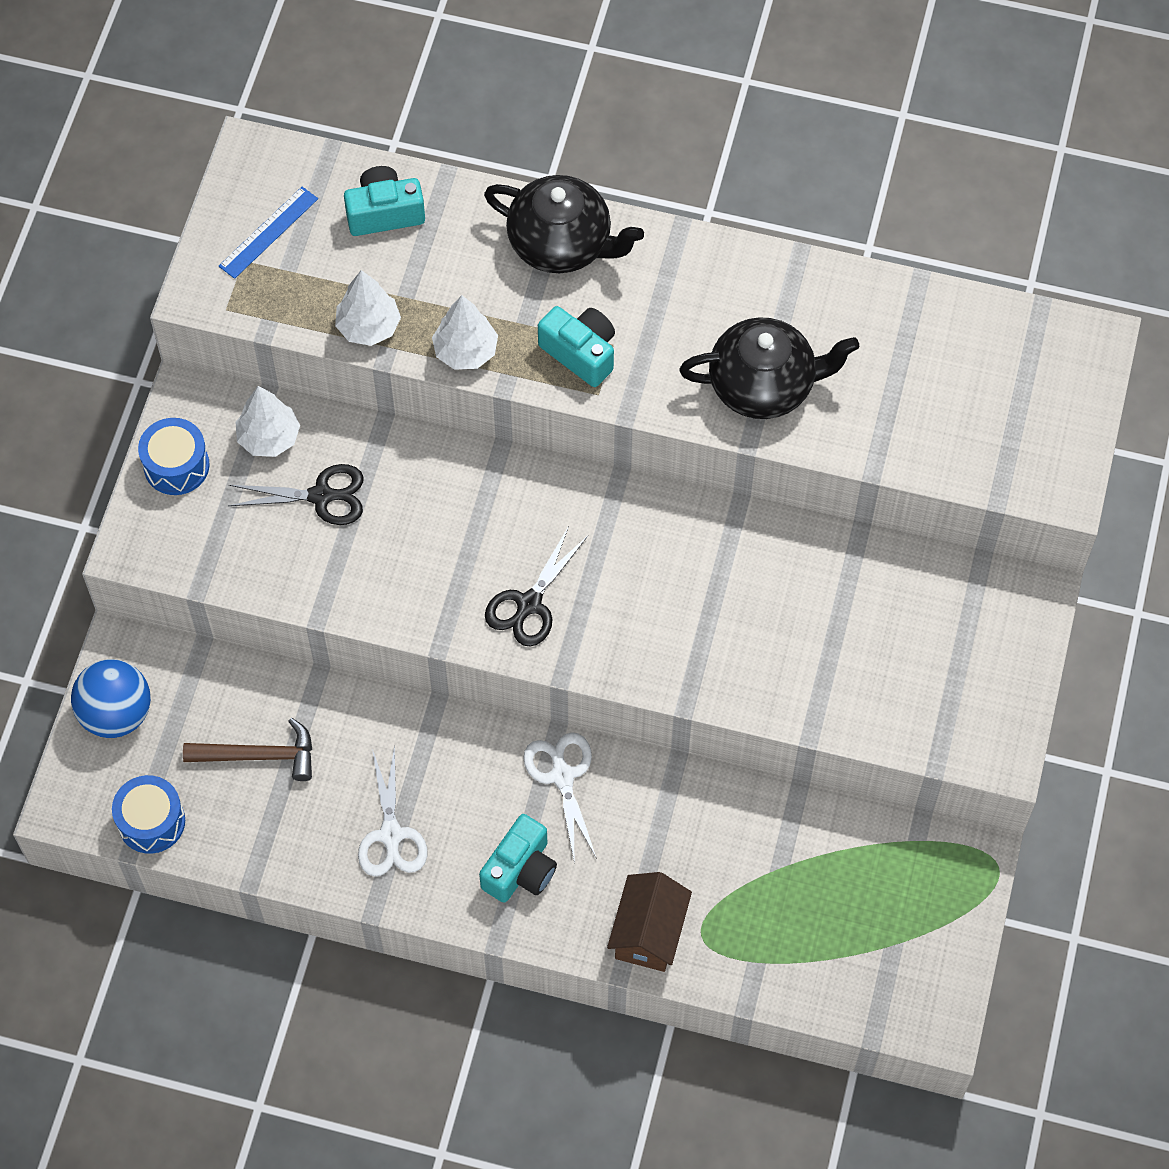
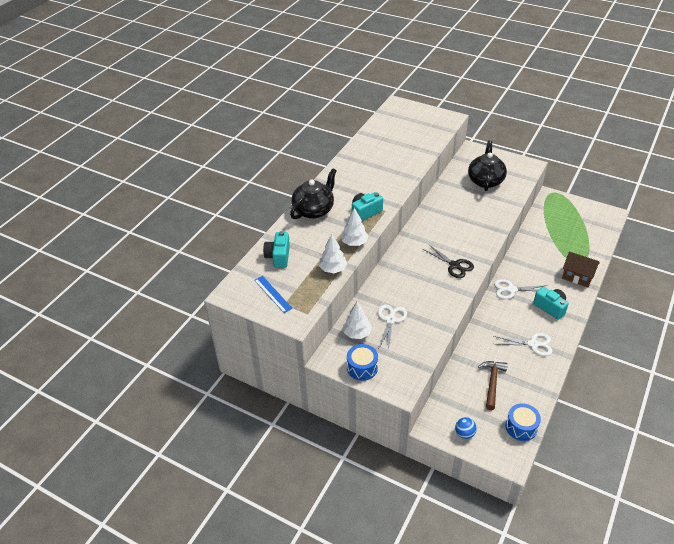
camera: 75 degrees left, 20 degrees down
(116, 713) = (464, 433): blue ball -> blue ball, size x0.57
(322, 496) = (390, 320): black scissors -> white scissors
(763, 385) = (393, 171): black teapot -> black teapot (485, 180)

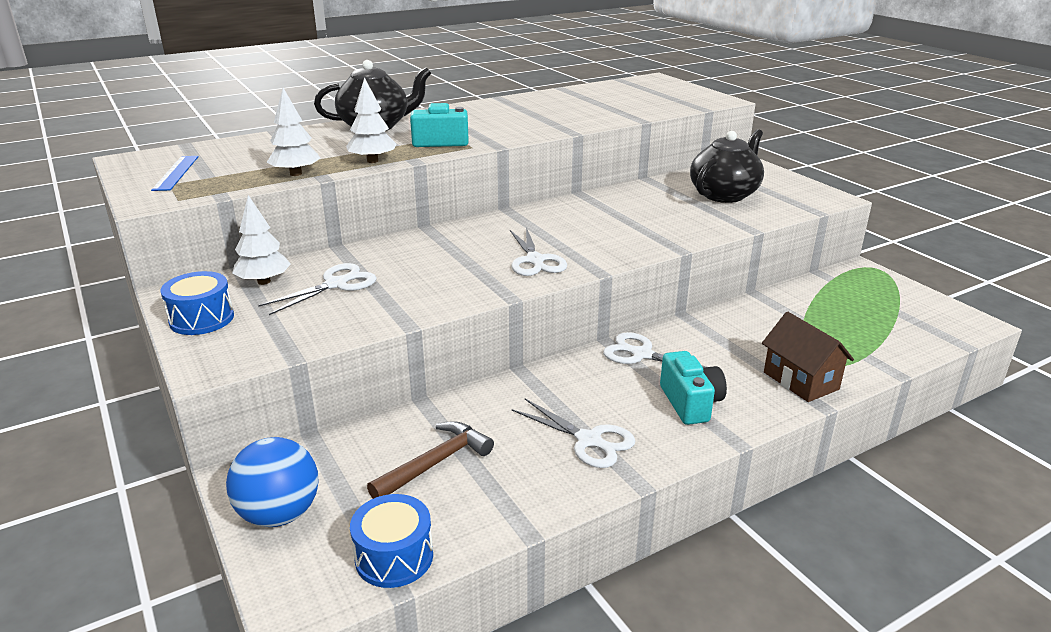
camera: 30 degrees right, 15 degrees down
(278, 256) = (251, 148): turquoise camera -> none
(454, 265) = (535, 261): black scissors -> white scissors
(464, 433) = (279, 514): blue ball -> blue ball, size x1.76

